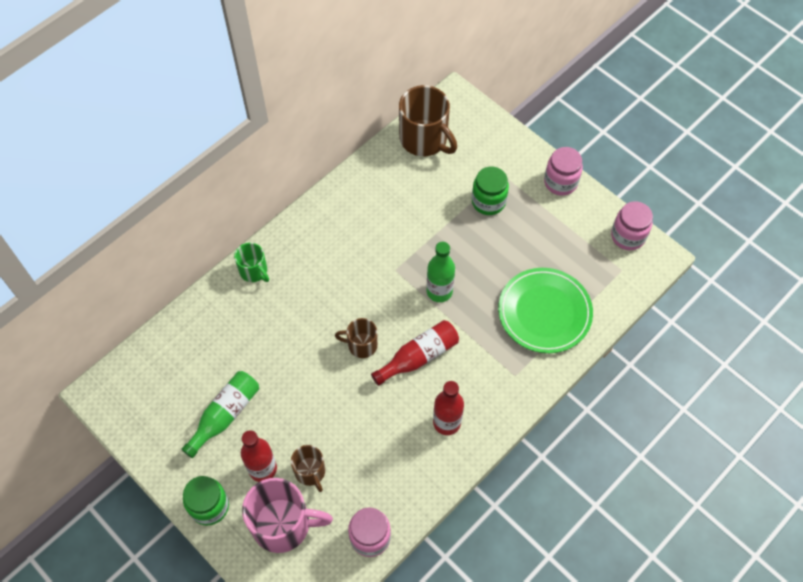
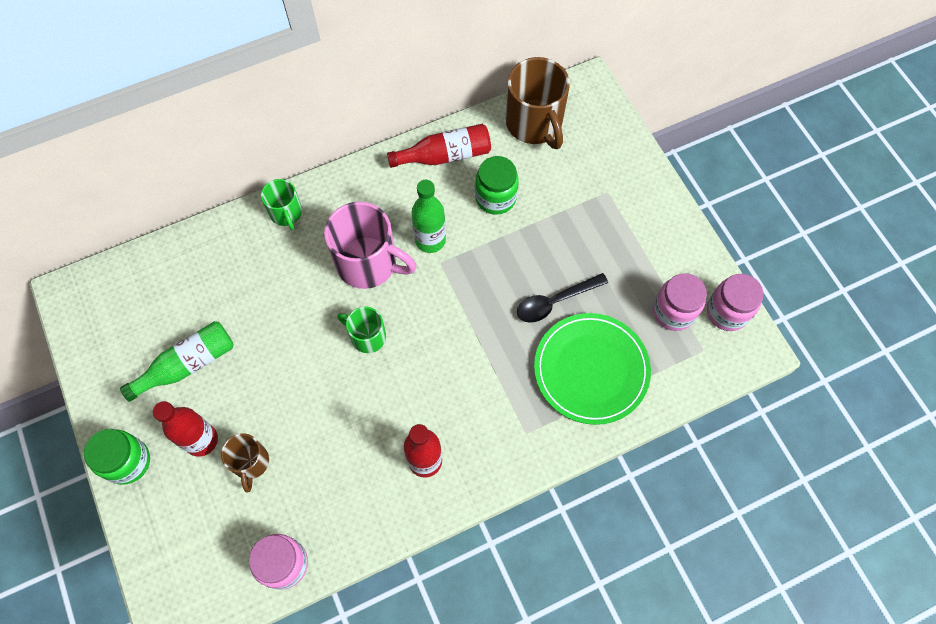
camera: 20 degrees right, 5 degrees up
(283, 524) = (196, 512): pink mug -> pink mug (368, 263)
(361, 345) = (367, 336): brown mug -> green mug
(419, 357) = (425, 372): red bottle -> red bottle (445, 155)
(439, 291) = (479, 304): green bottle -> green bottle (430, 240)
(488, 201) = (578, 218): green jar -> green jar (495, 198)
(496, 270) = (555, 301): none -> black spoon
(560, 182) = (672, 222): pink jar -> pink jar (673, 312)

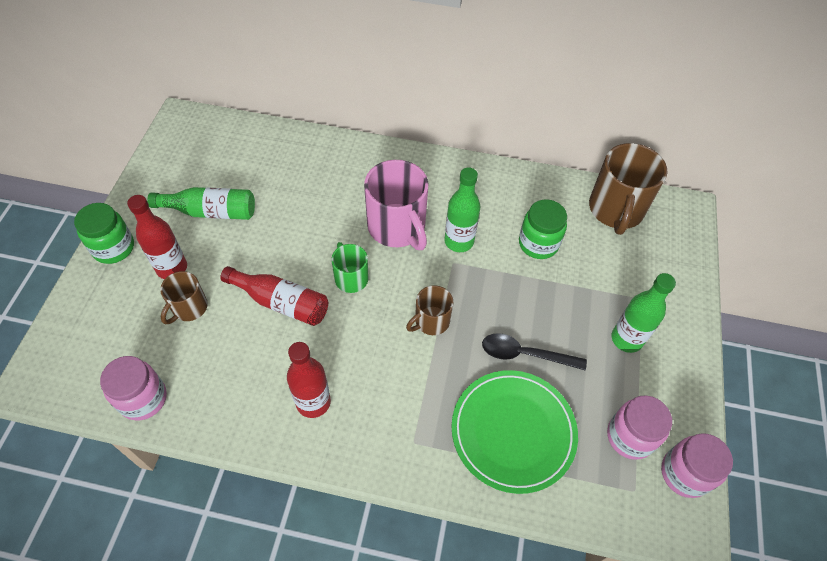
camera: 35 degrees right, 10 degrees down
(286, 213) = (367, 157): green mug -> none
(445, 155) = (521, 189): red bottle -> red bottle (281, 302)
(463, 327) = (431, 321): none -> brown mug
(619, 234) = (626, 339): none -> green bottle

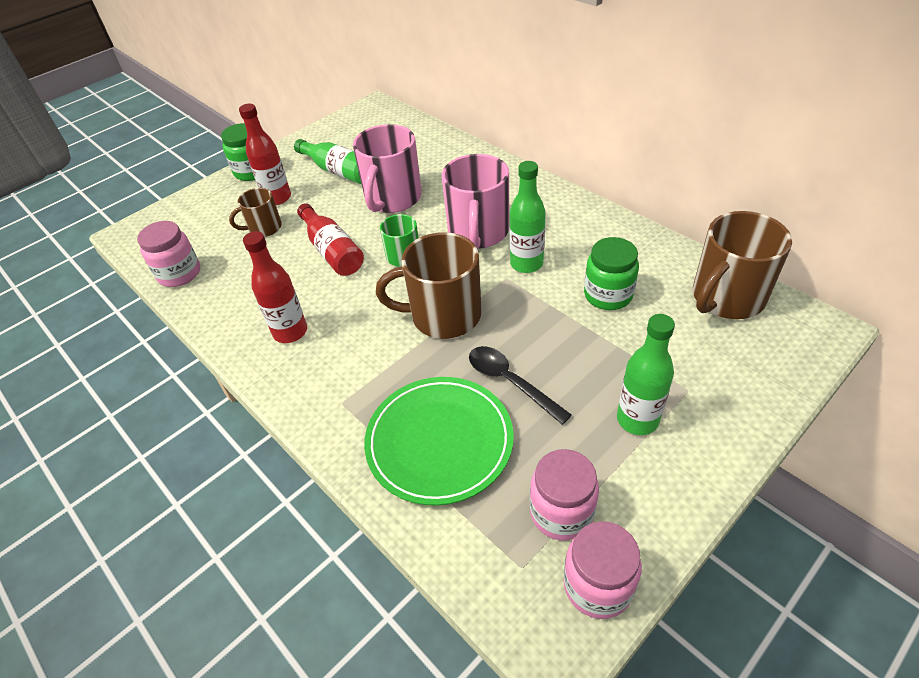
camera: 40 degrees right, 10 degrees down
(292, 222) = (392, 199): none -> pink mug
(431, 321) = (443, 315): brown mug -> brown mug, size x1.81

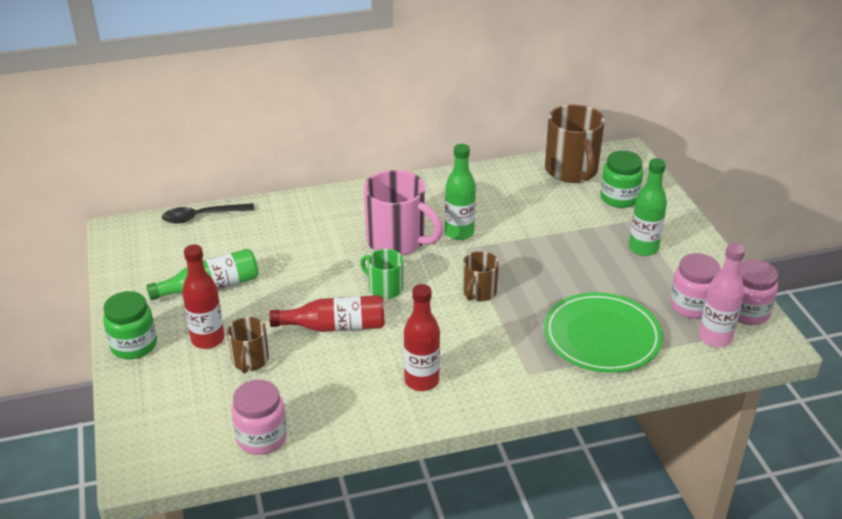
camera: 65 degrees left, 10 degrees down
(392, 199) = (297, 269): pink mug -> none
(443, 315) = (479, 292): brown mug -> brown mug, size x0.55
(510, 382) = (572, 286): black spoon -> black spoon (202, 216)
(514, 562) = (715, 338): none -> pink bottle
(608, 295) = (526, 212): green jar -> green jar (619, 198)

